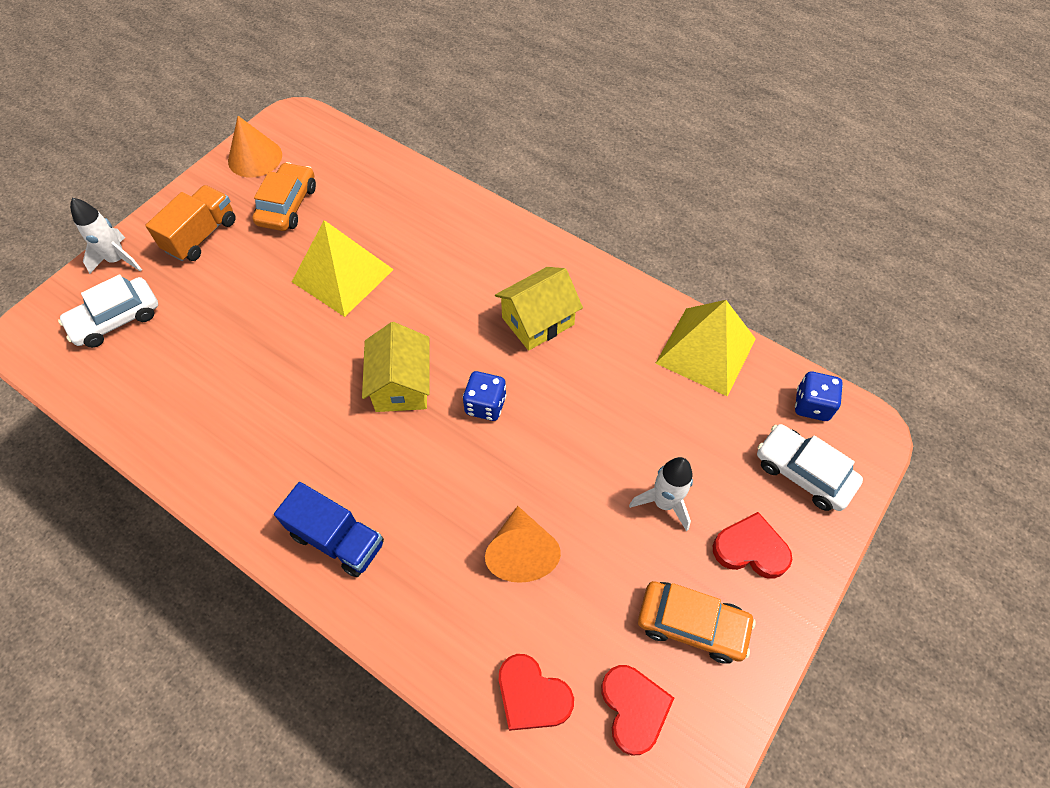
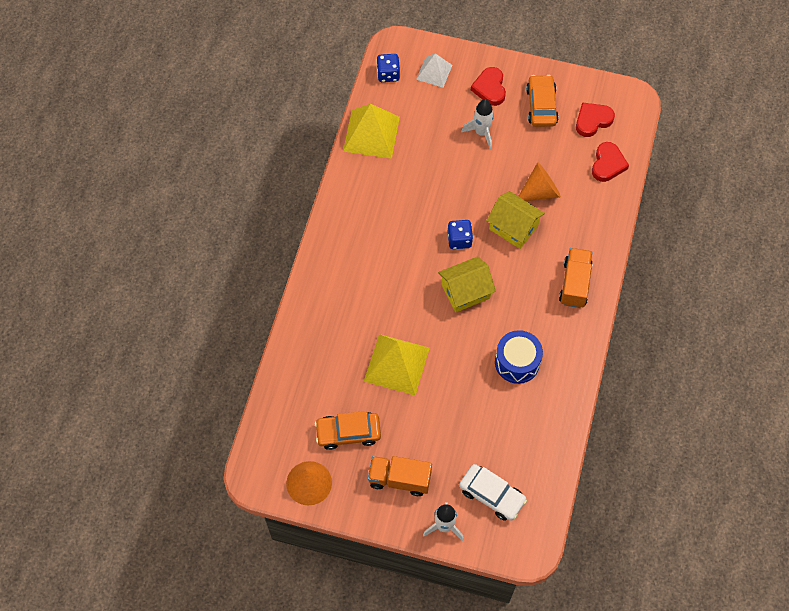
camera: 110 degrees left, 5 degrees up
(264, 411) = (517, 362): none -> blue drum
(337, 539) = (574, 284): blue truck -> orange truck
(538, 321) = (386, 231): yellow house -> yellow house (513, 227)
(803, 472) = (434, 72): white car -> white pyramid

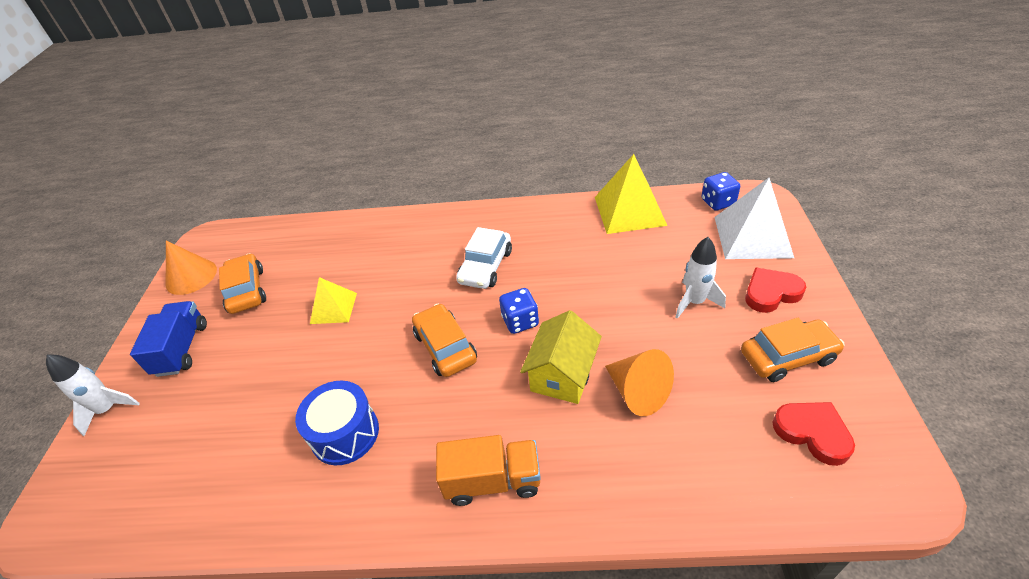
camera: 80 degrees right, 20 degrees down
(396, 364) = (333, 308): yellow pyramid -> yellow pyramid, size x0.60
(399, 479) = (182, 349): orange truck -> blue truck
(434, 72) = (752, 236): white pyramid -> white pyramid, size x1.68
(465, 291) = (445, 347): yellow house -> orange car
(492, 495) = (140, 453): white car -> white car (485, 267)
(607, 164) = (743, 477): red heart -> none

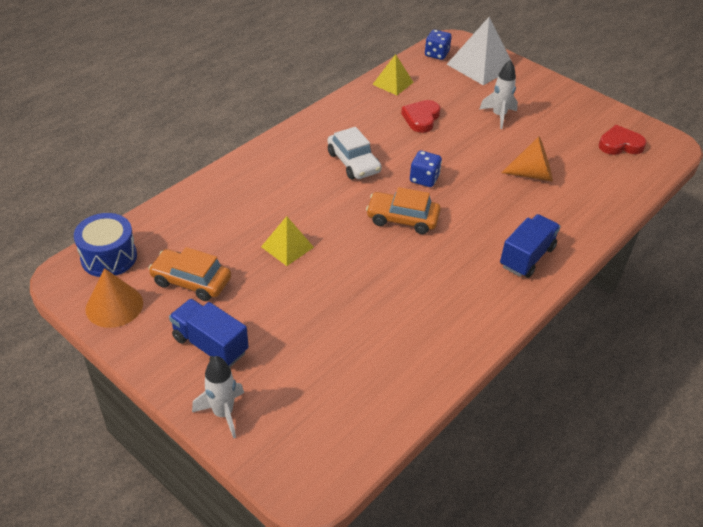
camera: 55 degrees left, 0 degrees up
(345, 433) = (418, 297): blue drum -> blue drum (109, 257)
(493, 481) = (527, 257): orange truck -> blue truck
(562, 374) = (487, 190): yellow house -> none
(629, 211) = (393, 83): yellow pyramid -> yellow pyramid, size x0.60
(771, 293) = (527, 91): red heart -> red heart (421, 118)
(787, 357) = (571, 118): orange car -> none

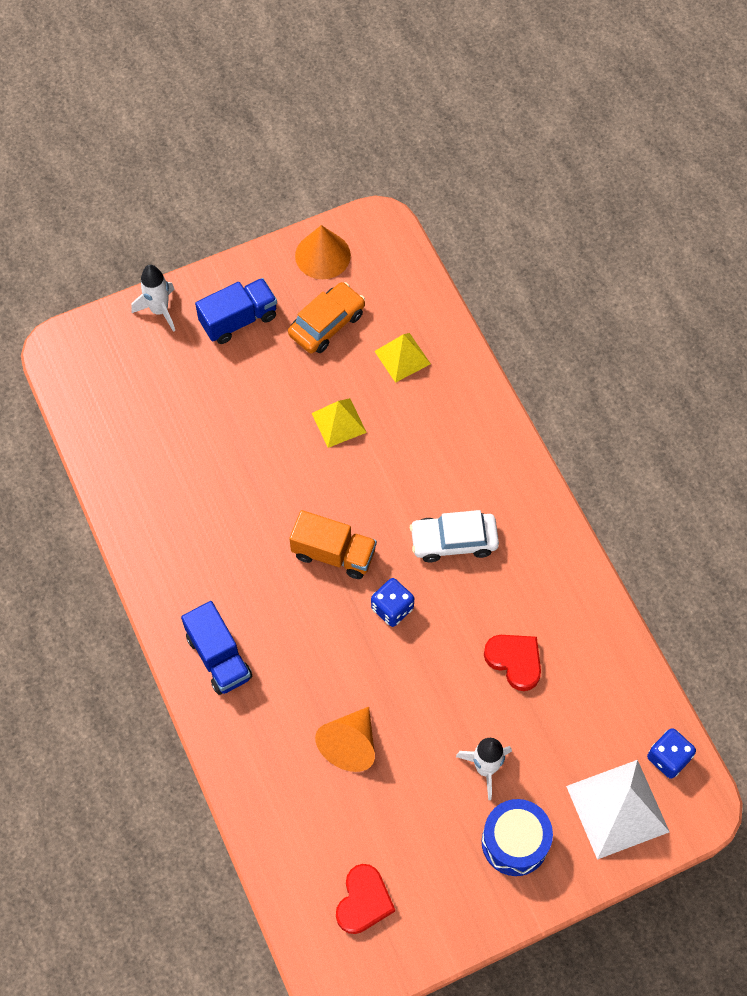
camera: 115 degrees right, 20 degrees up
(109, 257) = (391, 262): blue drum -> blue drum (515, 842)
(393, 83) = (610, 660): yellow pyramid -> yellow pyramid (402, 357)
(402, 219) = (334, 553): orange car -> orange truck

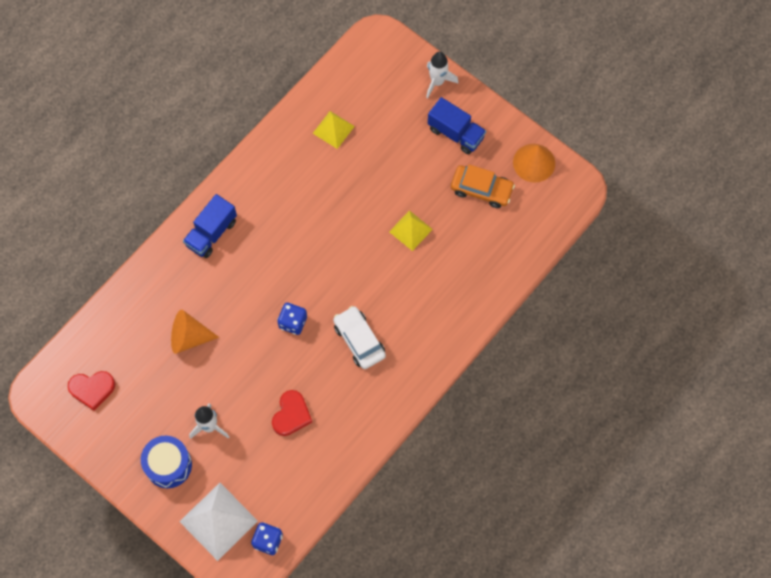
camera: 65 degrees right, 5 degrees up
(334, 553) = (314, 269): orange truck -> none
(402, 357) = (481, 249): yellow pyramid -> yellow pyramid (333, 129)

